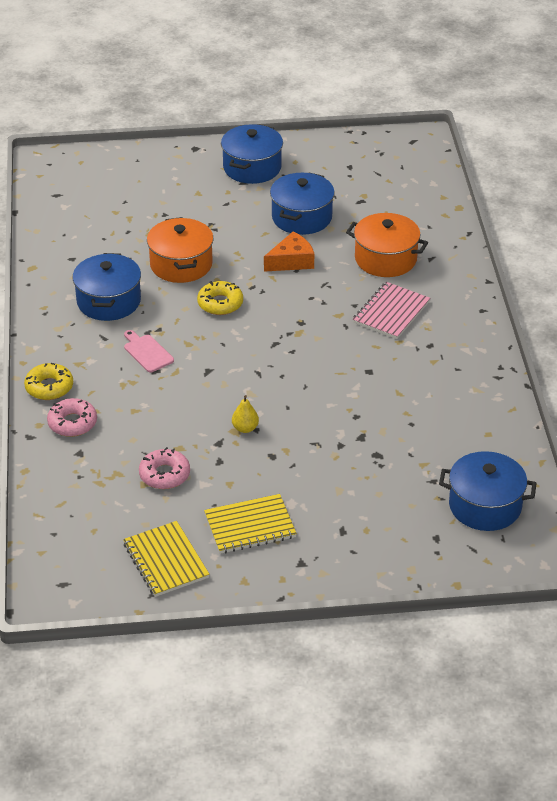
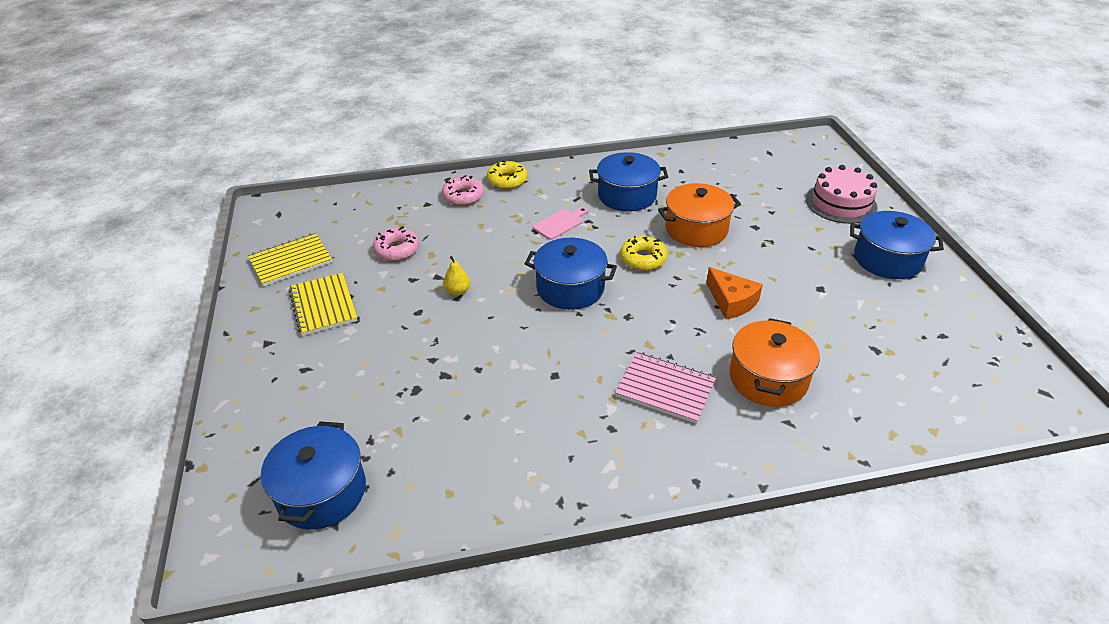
camera: 85 degrees right, 0 degrees up
(162, 172) = (841, 203): none -> pink cake
(302, 217) = (815, 303): blue pot -> blue pot (570, 288)

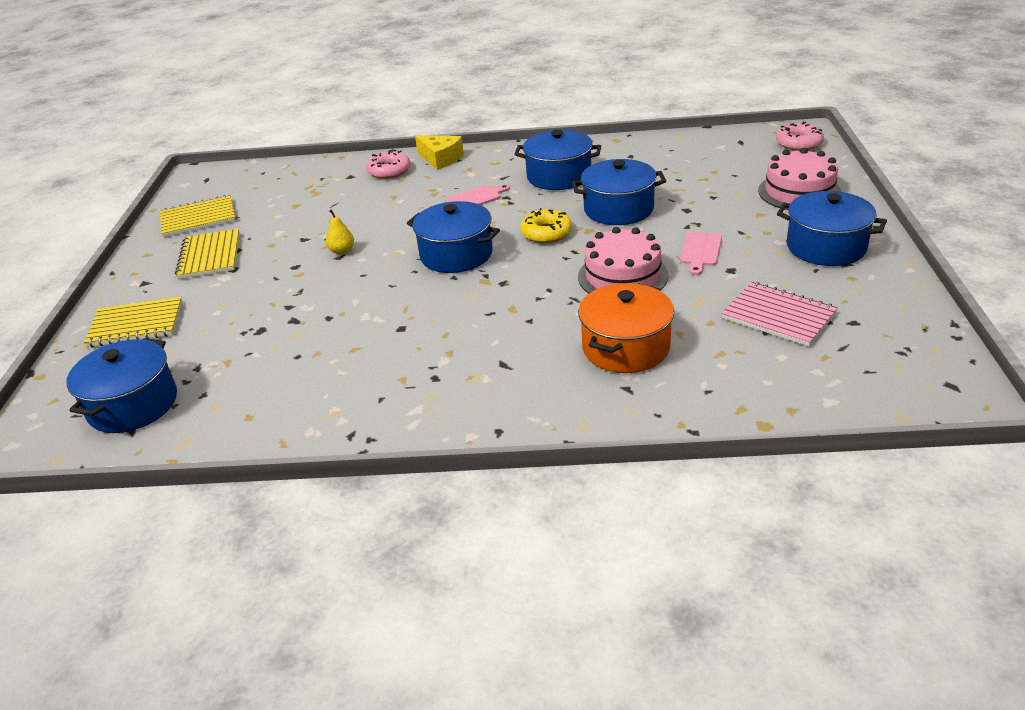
camera: 15 degrees right, 5 degrees down
(281, 394) = (136, 324): none -> yellow notebook
(397, 250) = (301, 213): pink donut -> pink donut (798, 143)
(507, 180) = (440, 159): yellow donut -> yellow cheese
(665, 389) = (509, 348): pink notebook -> pink notebook (778, 316)
(696, 229) = (618, 209): orange pot -> blue pot
(731, 301) = (622, 276): orange cheese -> pink cake
(786, 270) = (700, 251): none -> pink cutting board

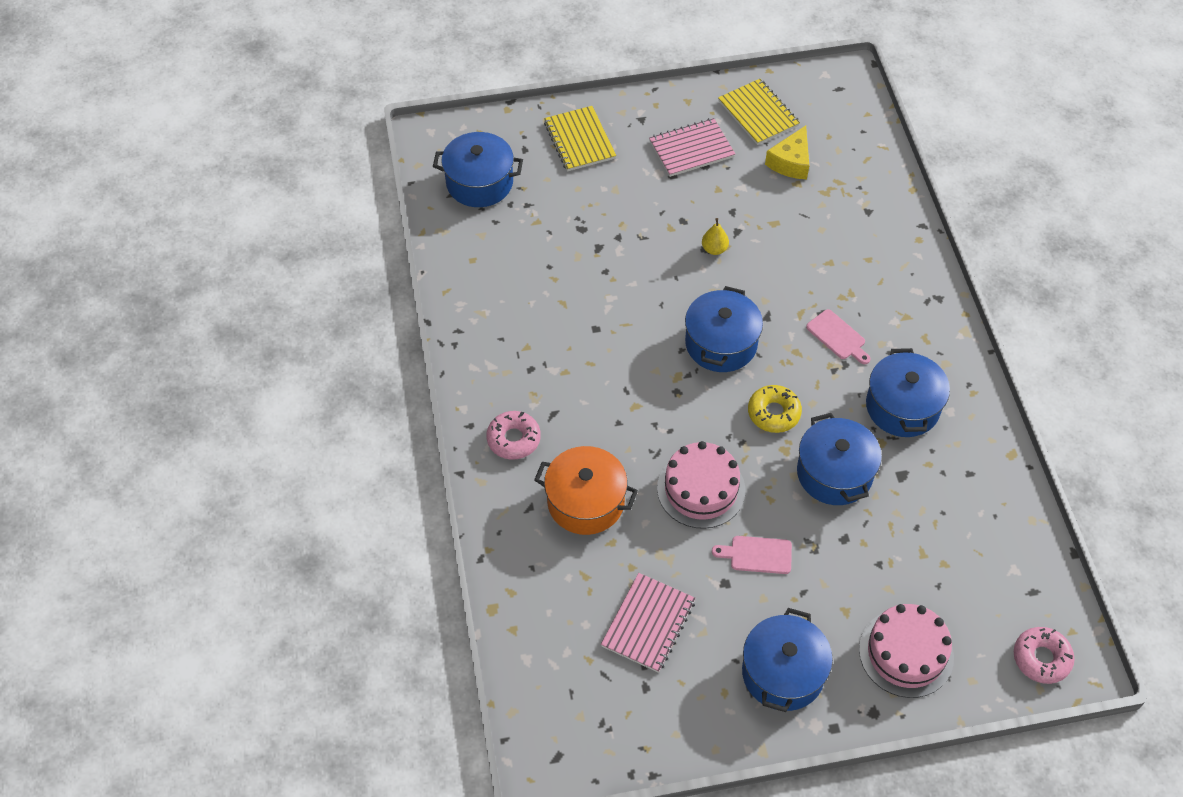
camera: 75 degrees right, 20 degrees up
(210, 256) = (691, 149): yellow notebook -> pink notebook
(389, 171) = (886, 243): pink donut -> pink donut (513, 439)
(440, 159) = (925, 284): yellow cheese -> yellow cheese (791, 162)

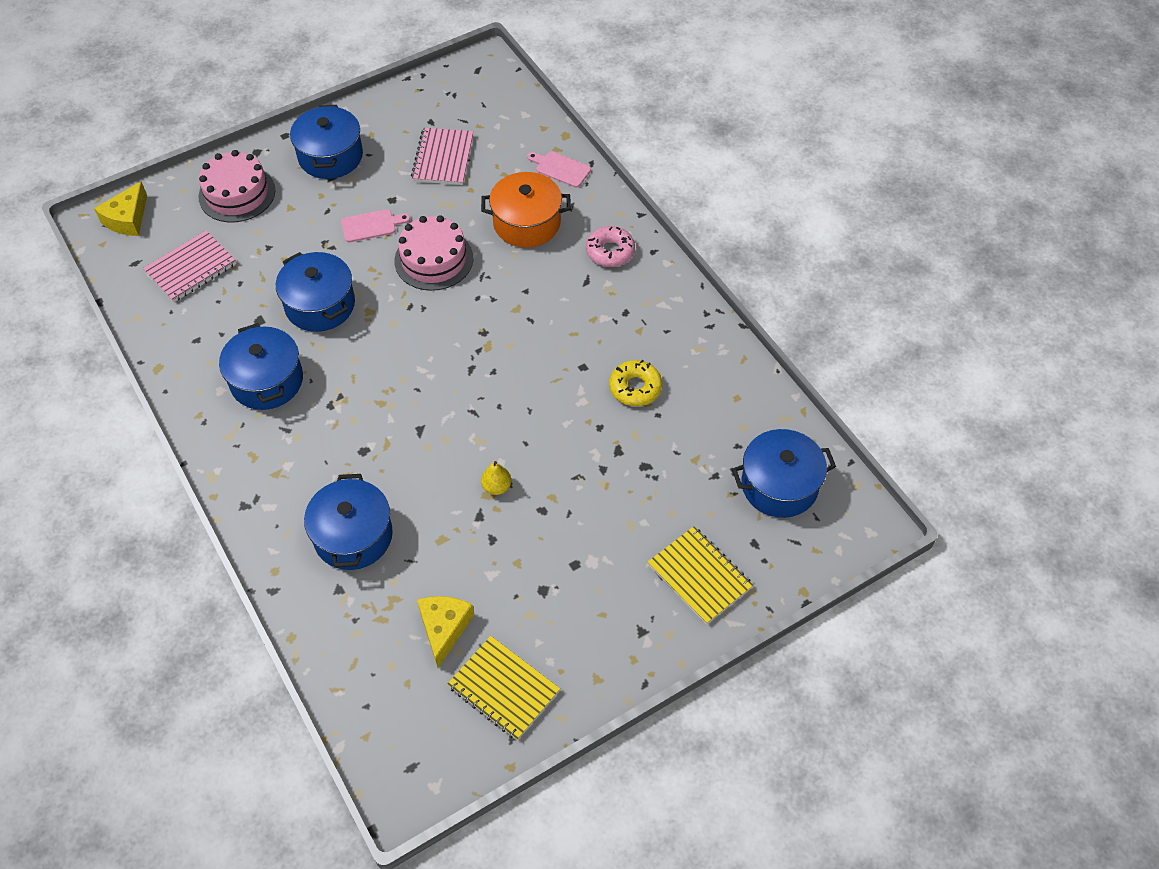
camera: 160 degrees right, 0 degrees up
(691, 149) = (566, 607): pink notebook -> pink notebook (191, 268)
(721, 343) = (457, 389): blue pot -> blue pot (353, 536)
(773, 413) = (387, 339): yellow donut -> yellow donut (635, 388)
(837, 337) = (343, 430): pink cutting board -> pink cutting board (560, 168)
(1041, 658) = (127, 219): pink donut -> yellow cheese

